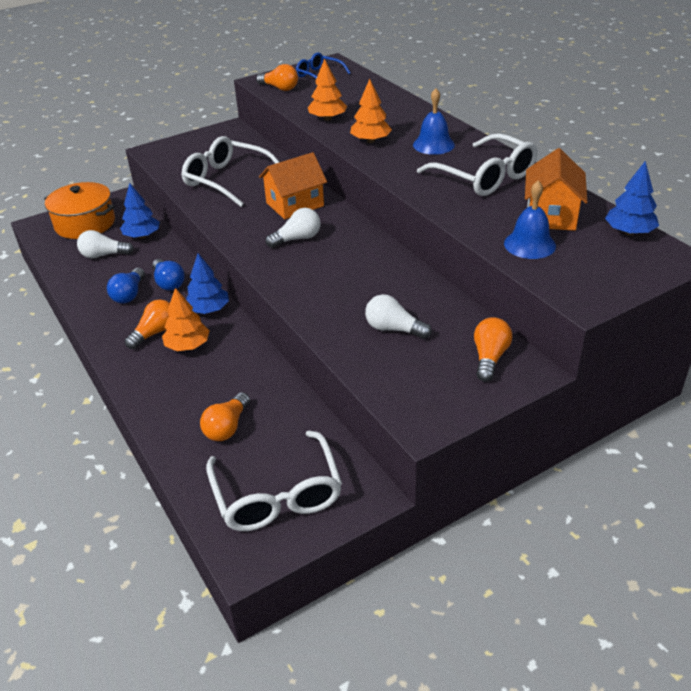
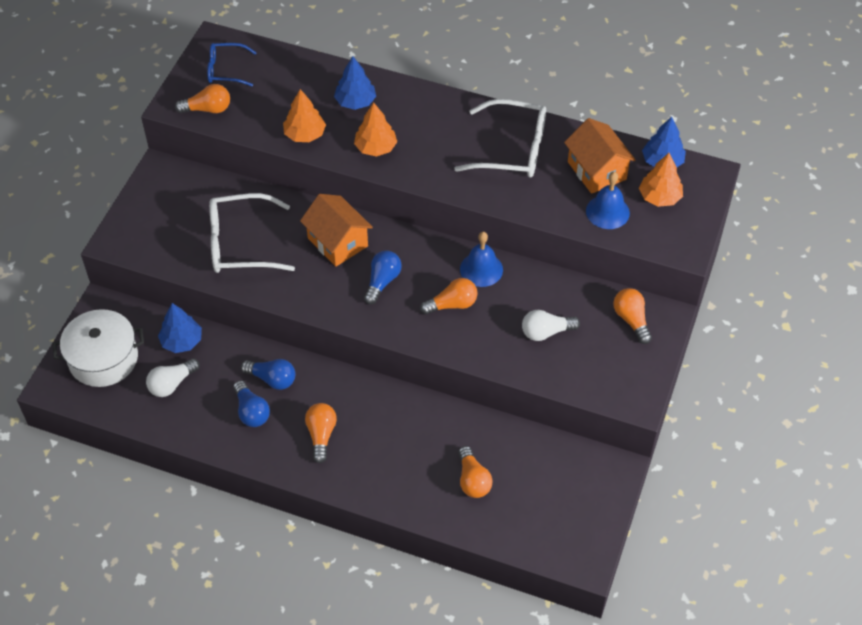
camera: 40 degrees left, 15 degrees up
(85, 224) = (103, 358): orange pot -> white pot
(188, 346) = (363, 431): orange tree -> orange tree (659, 197)
(208, 309) = (340, 386): blue tree -> blue tree (355, 102)
(277, 495) = (561, 507): white glasses -> none
(295, 204) = (337, 242): orange house -> orange house turned 60 degrees counterclockwise
(297, 239) = (382, 281): white light bulb -> blue light bulb
(334, 275) = (452, 304): none -> orange light bulb
(433, 145) = (434, 127): blue bell -> blue bell (481, 269)

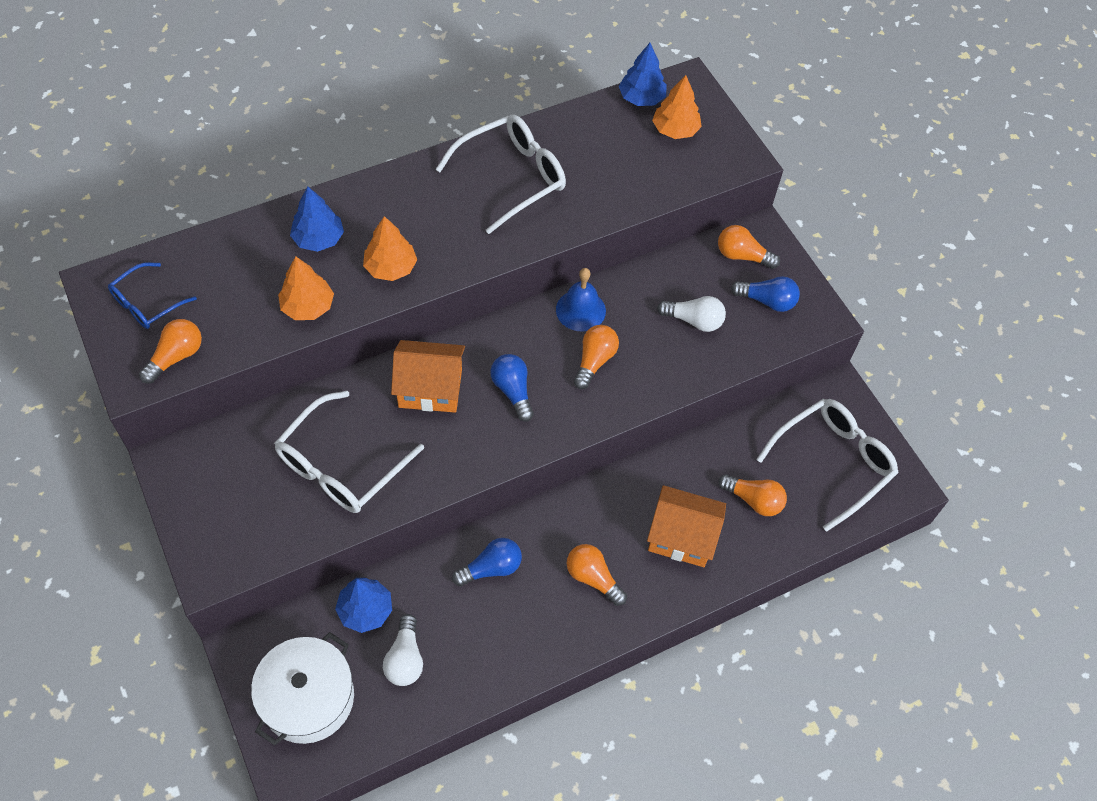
camera: 50 degrees left, 5 degrees up
(251, 411) = (508, 614): blue light bulb -> blue light bulb (767, 301)
(546, 332) = (694, 320): white light bulb -> white light bulb turned 105 degrees counterclockwise
(555, 505) = (833, 462): none -> white glasses
(597, 170) = (601, 144): orange house -> orange house (681, 537)
(607, 212) = (652, 173): blue bell -> none

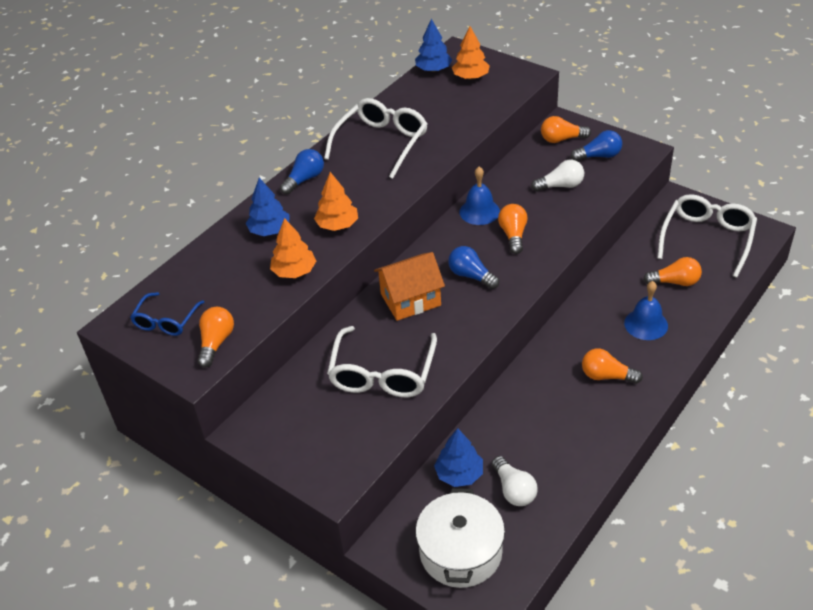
camera: 20 degrees left, 15 degrees down
(491, 568) = (530, 404): blue light bulb -> blue light bulb (305, 179)
(681, 537) = (646, 324): orange house -> blue bell

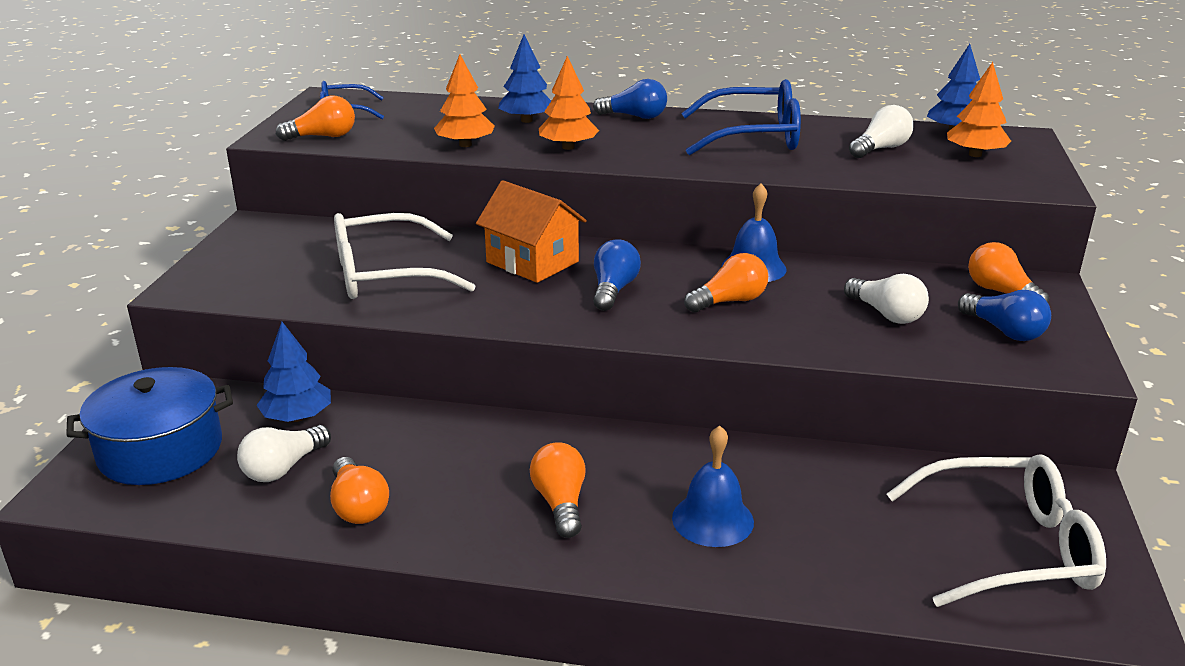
camera: 60 degrees right, 15 degrees down
(382, 143) = (754, 137): white glasses -> blue glasses
(438, 105) = (880, 149): none -> white light bulb
(460, 552) = (160, 450): white pot -> blue pot
(675, 282) = (849, 531): orange light bulb -> orange light bulb (358, 506)

